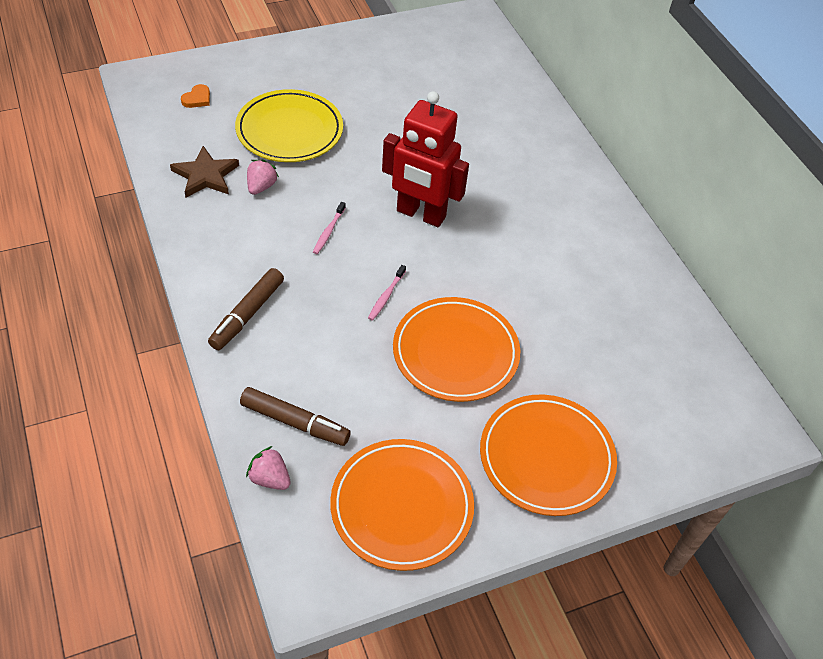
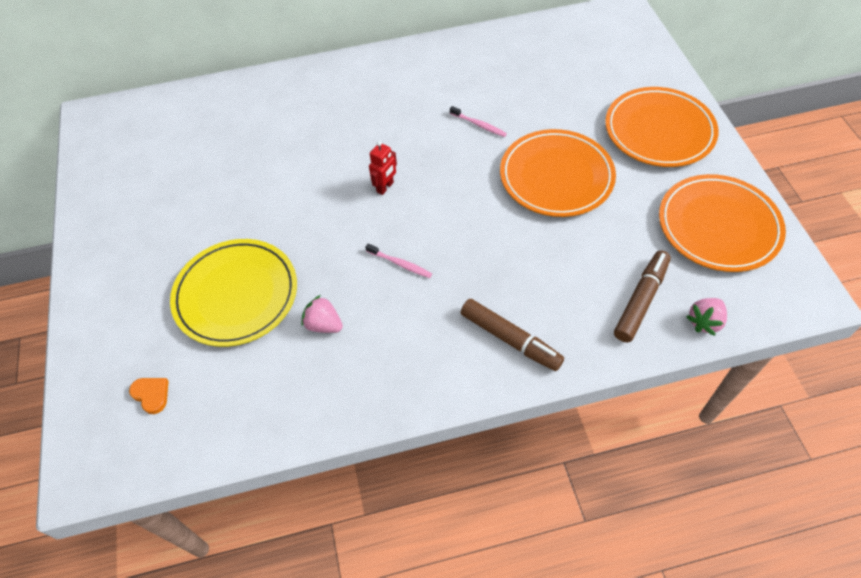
camera: 75 degrees left, 5 degrees up
(205, 175) = (295, 382): brown star -> none
(386, 296) = (489, 221): pink toothbrush -> pink toothbrush (479, 125)
(420, 214) = (385, 187): red robot -> red robot, size x0.42

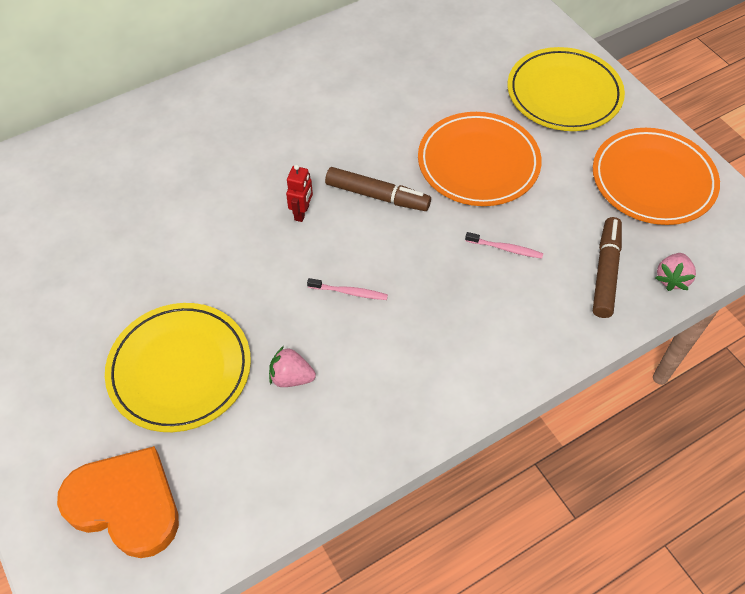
camera: 20 degrees left, 0 degrees up
(151, 395) = (126, 504): orange heart -> orange heart, size x2.49
(479, 125) = (378, 123): pink toothbrush -> pink toothbrush (505, 249)
(510, 339) = (491, 343): brown marker -> brown marker (377, 195)
(659, 131) = (564, 94): orange plate -> yellow plate

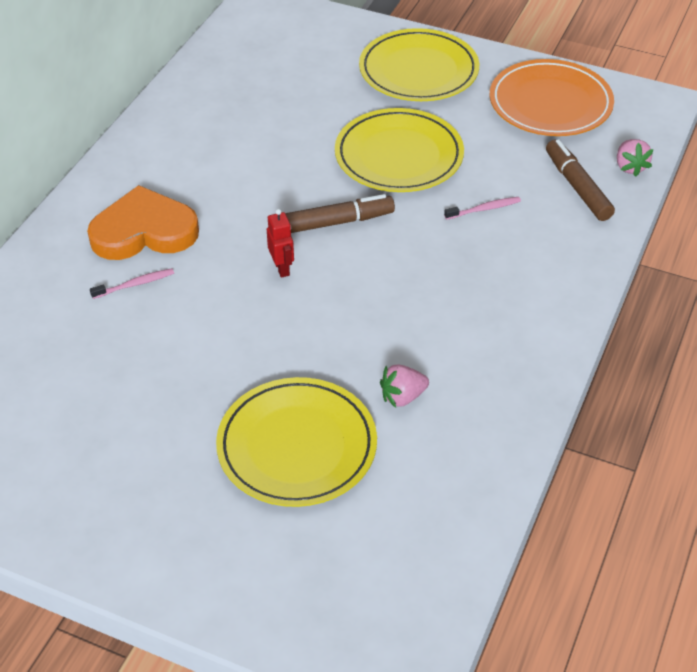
camera: 35 degrees left, 10 degrees down
(126, 504) = (356, 573): orange heart -> orange heart (144, 231)
(349, 292) = (387, 307): pink toothbrush -> pink toothbrush (135, 284)
(478, 163) = (399, 156): orange plate -> yellow plate

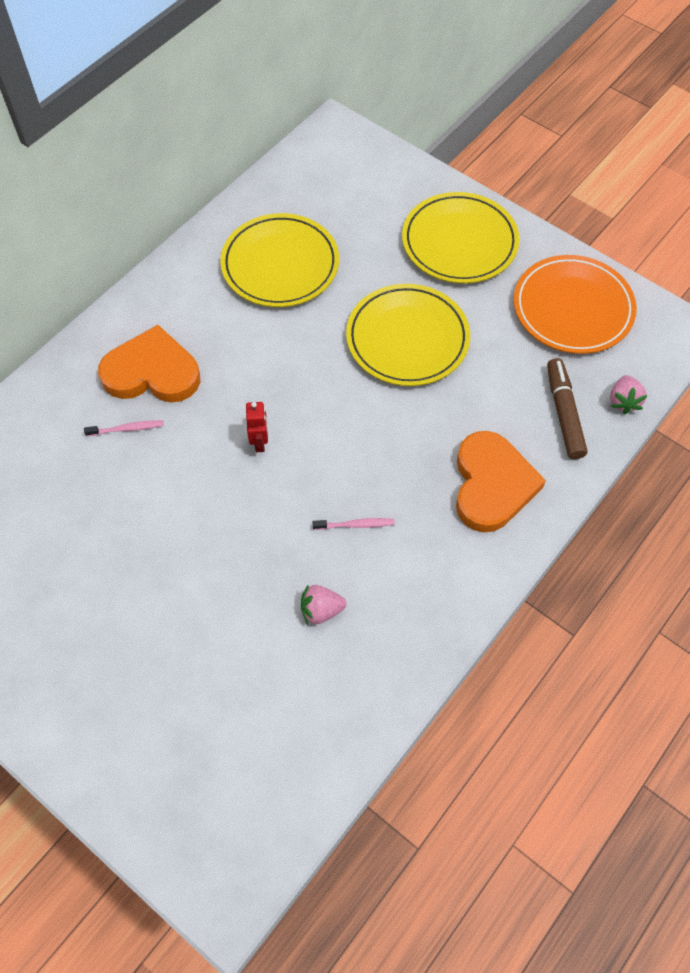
camera: 15 degrees right, 15 degrees up
(297, 446) = (212, 639): yellow plate -> yellow plate (280, 264)
(336, 222) = (325, 402): brown marker -> none
(484, 209) = (466, 418): pink toothbrush -> pink toothbrush (355, 525)
(532, 257) = (492, 485): none -> orange heart

